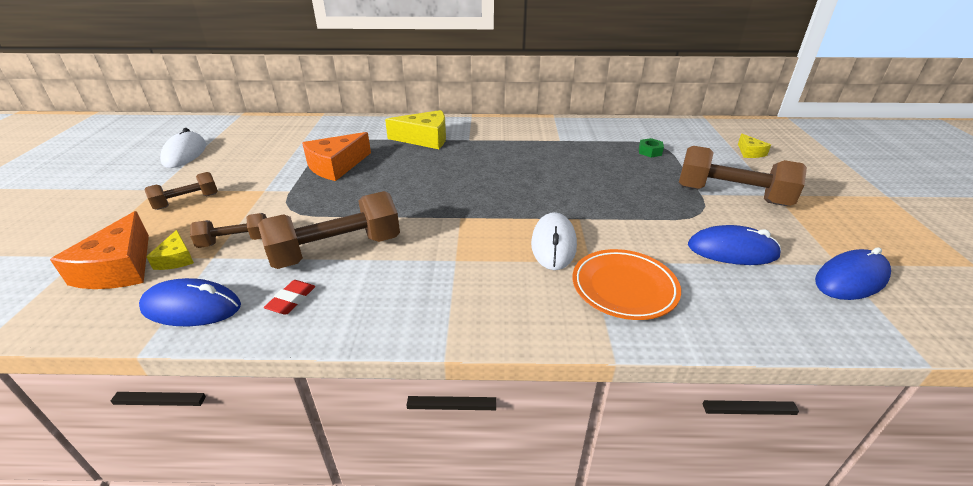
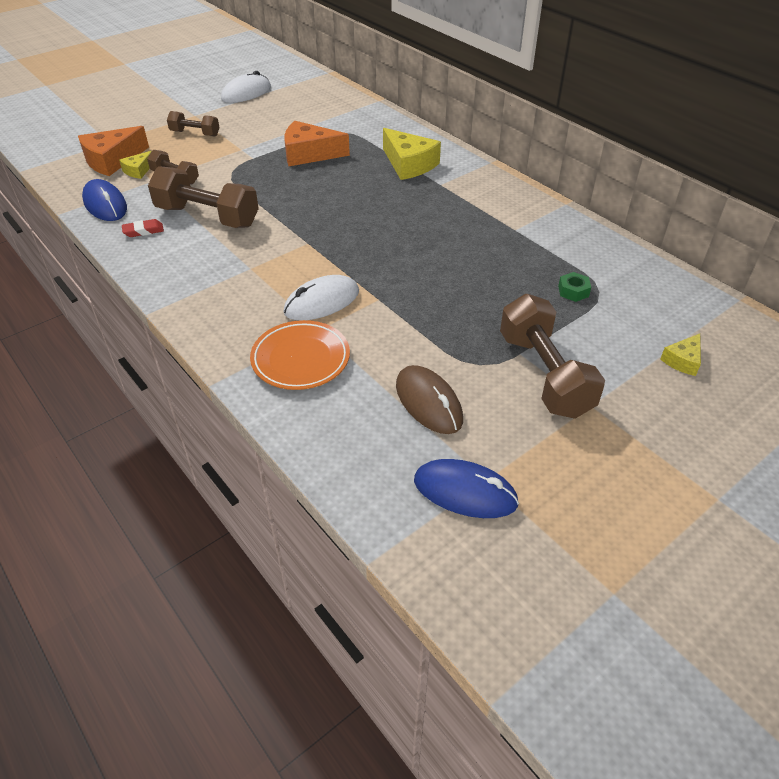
camera: 50 degrees right, 10 degrees up
(732, 251) = (428, 402): blue mouse -> brown mouse

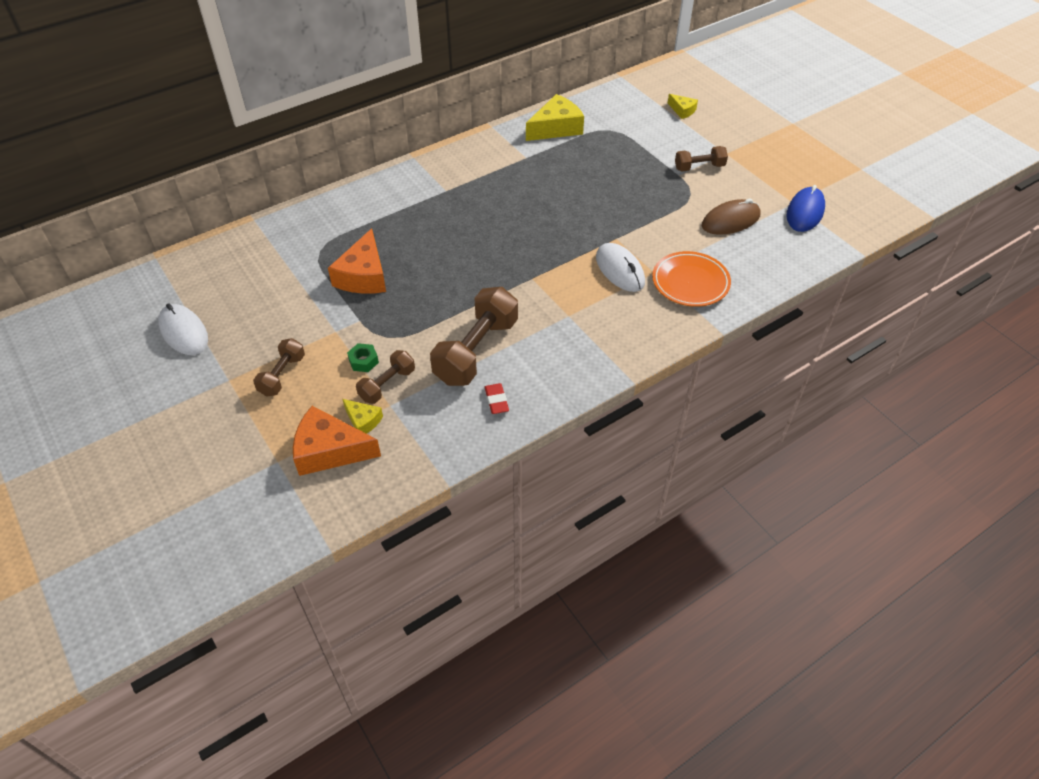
camera: 85 degrees left, 5 degrees up
(105, 204) = (435, 442): blue mouse -> none
(112, 160) = (329, 451): orange cheese -> orange cheese turned 135 degrees clockwise
(409, 164) = (404, 207): yellow cheese -> yellow cheese (556, 128)
(544, 374) = (699, 167): brown dumbbell -> brown dumbbell, size x0.55
(573, 291) = (609, 141): green nut -> green nut (363, 361)

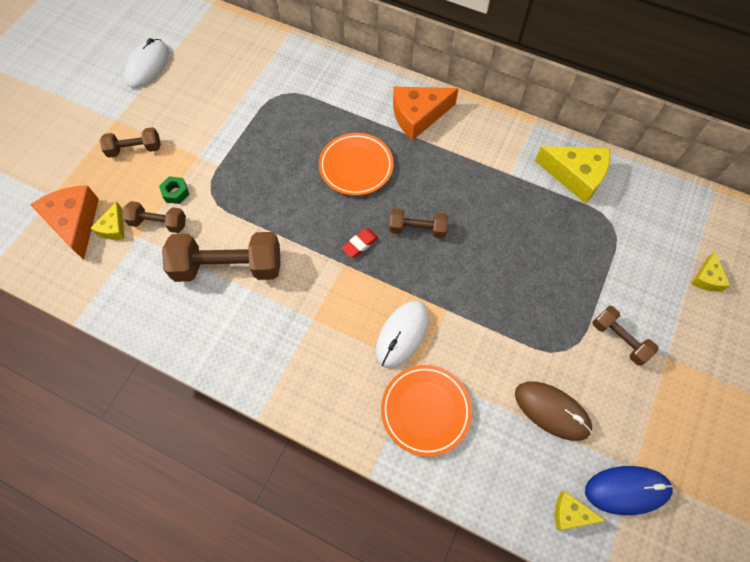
camera: 60 degrees right, 15 degrees up
(364, 275) = (270, 139): orange cheese -> orange cheese (418, 116)
(443, 235) = (356, 167): none -> orange plate
(496, 401) = (179, 312): red eraser -> red eraser (360, 244)
(534, 224) = (417, 229): none -> brown dumbbell
(807, 244) = (571, 514): none -> yellow cheese

